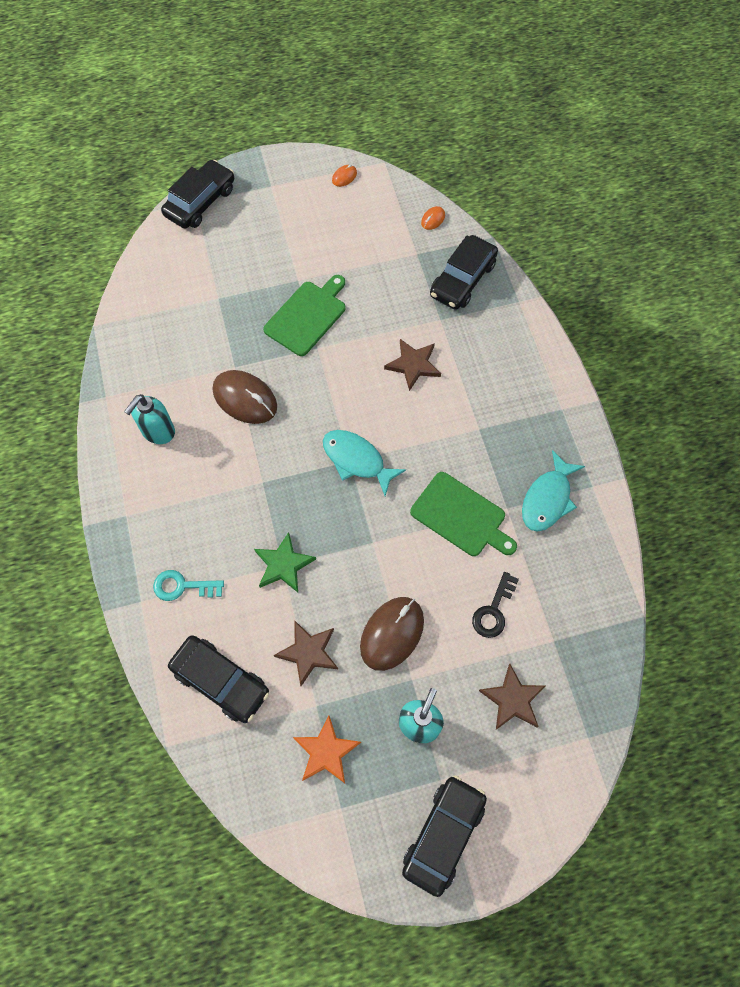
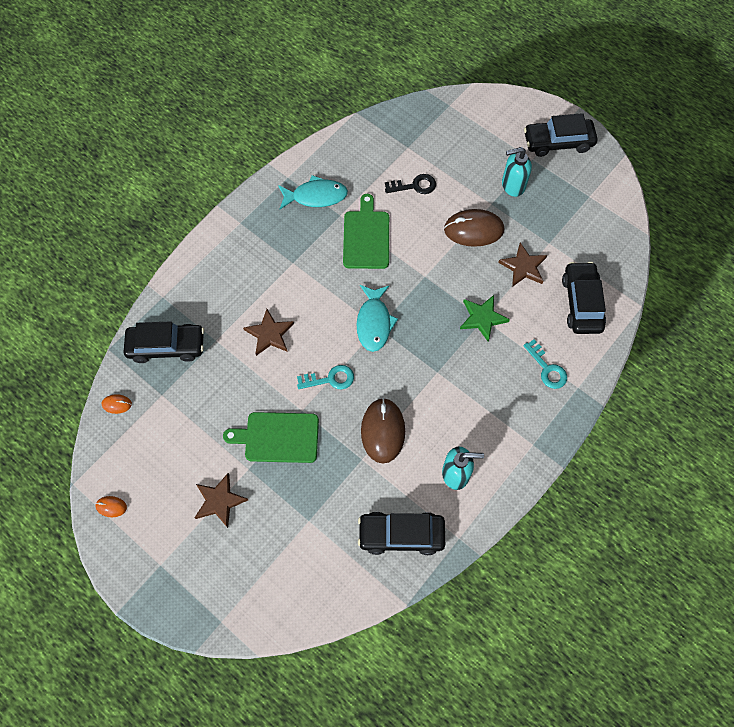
camera: 125 degrees left, 0 degrees up
(200, 202) = (218, 616): black car -> black car (401, 534)
(326, 752) = (568, 221): orange star -> none
(328, 387) = (330, 379): none -> turquoise key
(512, 699) = (459, 149): brown star -> brown star (219, 501)

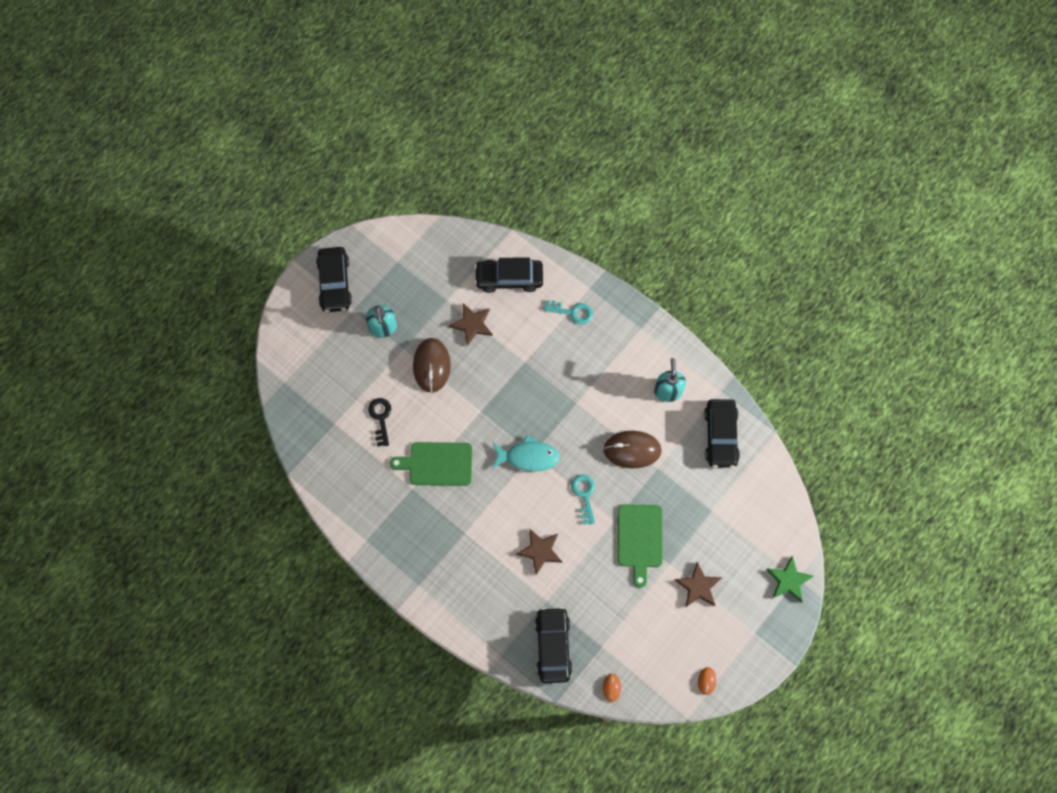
camera: 90 degrees left, 5 degrees up
(316, 196) = (390, 512): turquoise fish -> none
(482, 318) = (524, 362): green star -> green star (788, 580)
(547, 368) = (572, 312): turquoise key -> turquoise key turned 45 degrees clockwise

